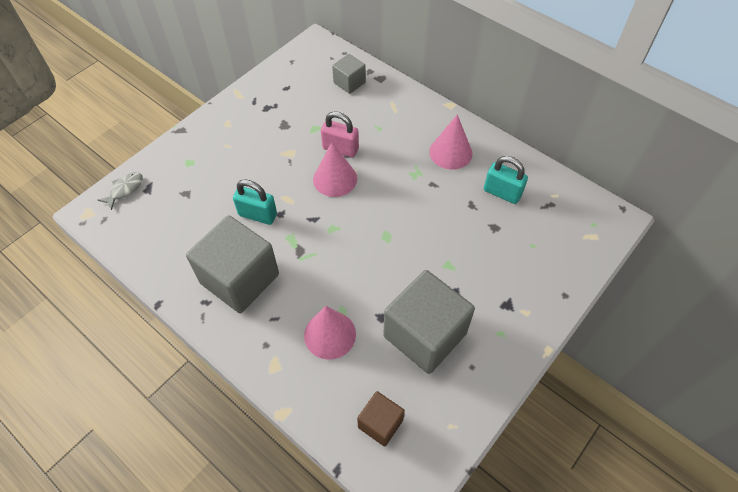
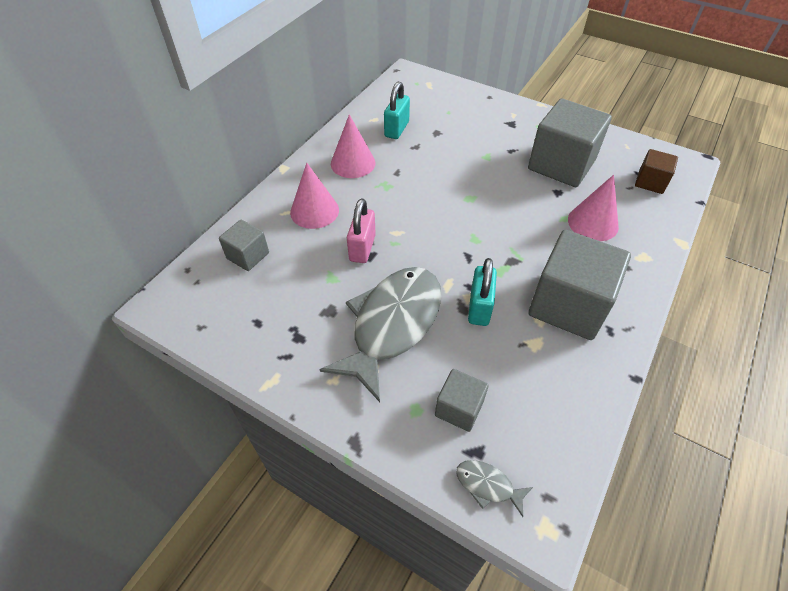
camera: 100 degrees left, 5 degrees down
(180, 185) = (459, 408): none -> grey cube
(259, 158) = (392, 325): none -> grey fish
(335, 179) = (408, 246): pink cone -> pink cone (314, 211)

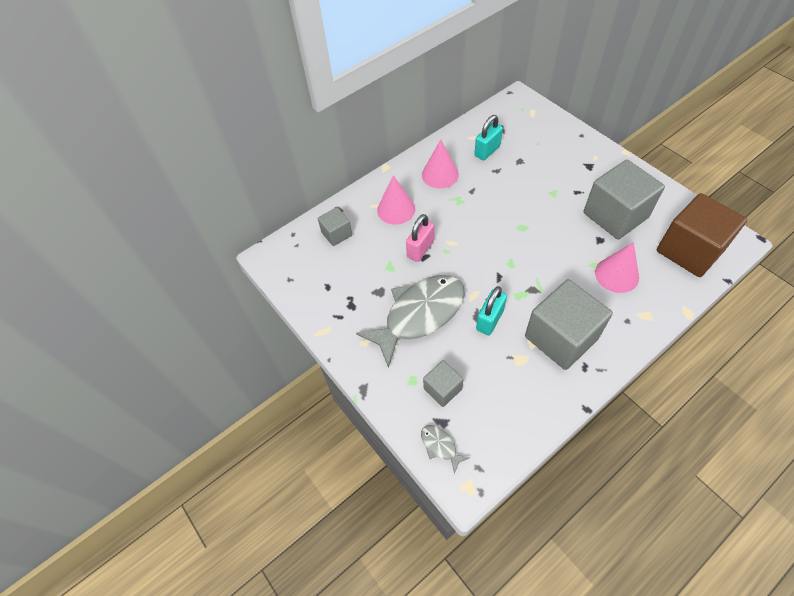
camera: 25 degrees right, 5 degrees up
(650, 182) = (689, 250): brown cube -> brown cube, size x1.97

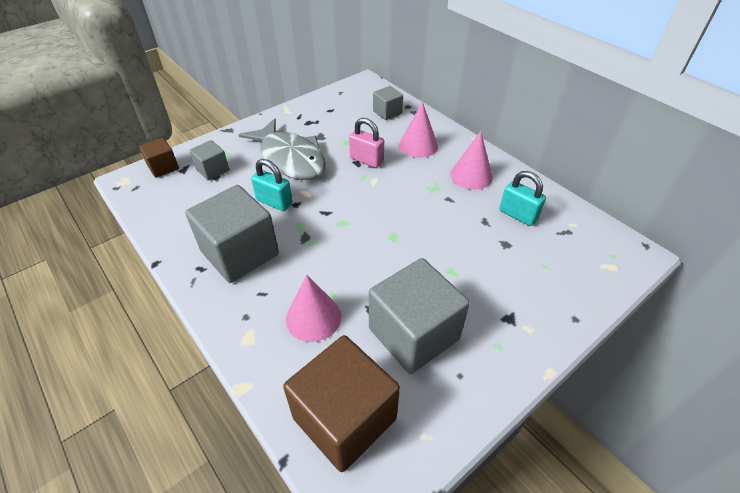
camera: 85 degrees right, 10 degrees down
(440, 446) = (163, 167): grey fish -> brown cube

